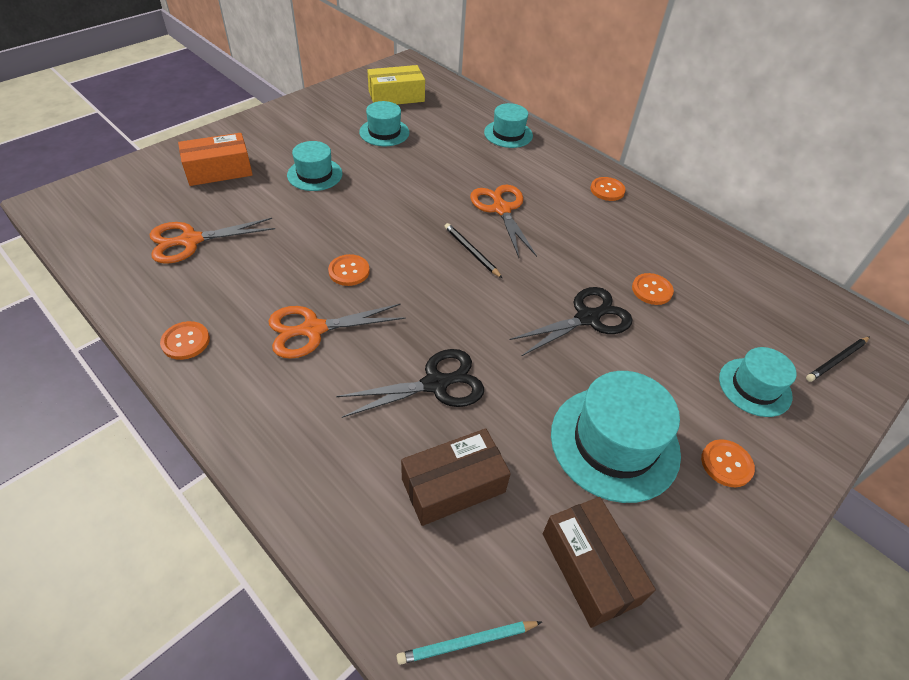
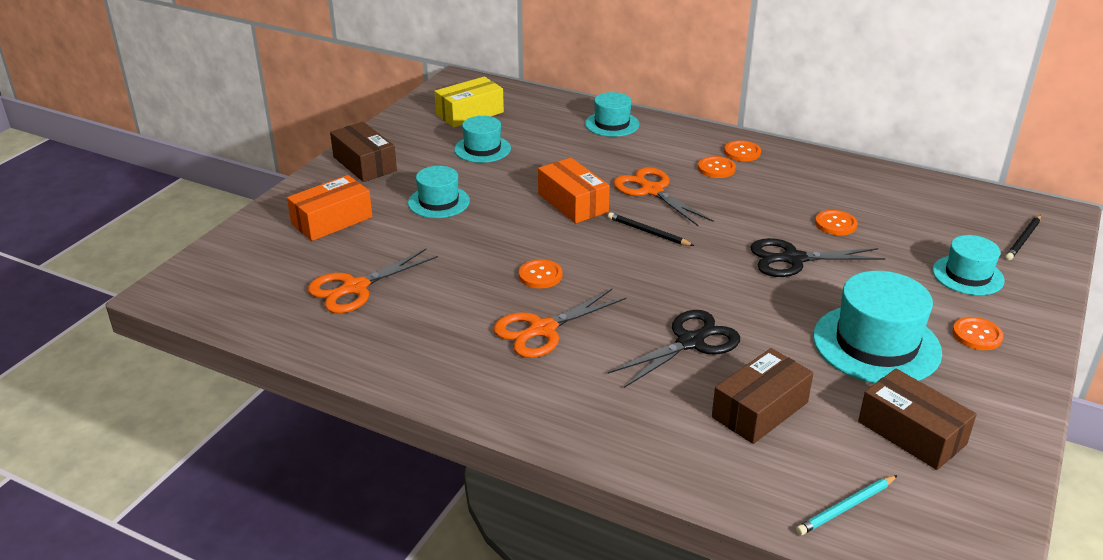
camera: 15 degrees left, 15 degrees down
(185, 341) = (423, 370): orange button -> orange button (716, 168)
(281, 123) = (364, 164): none -> brown box
(425, 204) = (573, 203): none -> orange box
(588, 318) = (793, 259): black scissors -> black scissors turned 135 degrees counterclockwise

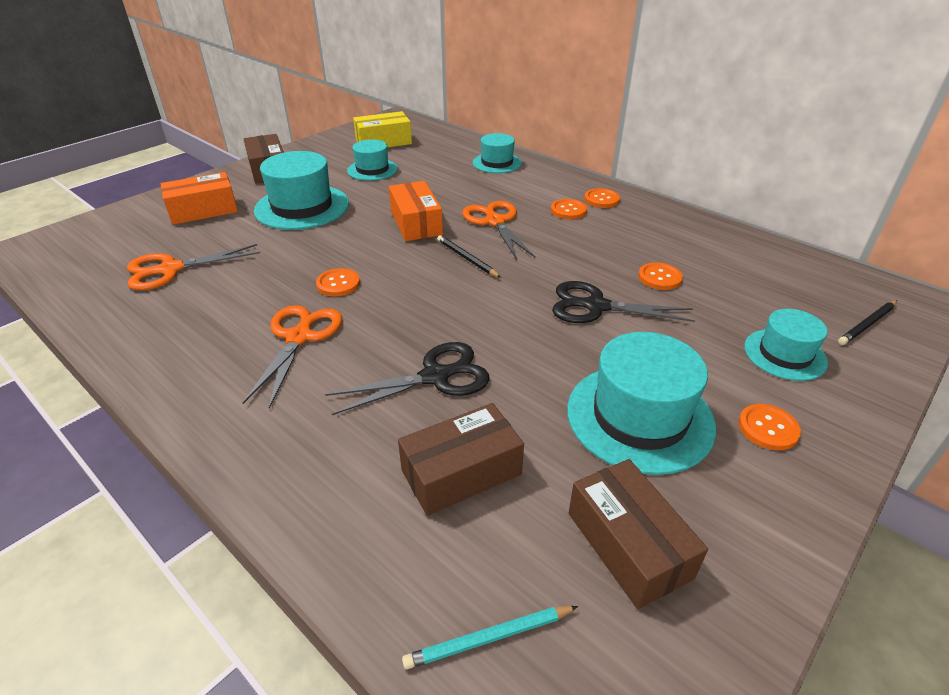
camera: 15 degrees right, 5 degrees up
(439, 202) = (302, 207): turquoise hat -> turquoise hat, size x1.67
(542, 330) = (299, 337): orange scissors -> orange scissors turned 120 degrees clockwise

